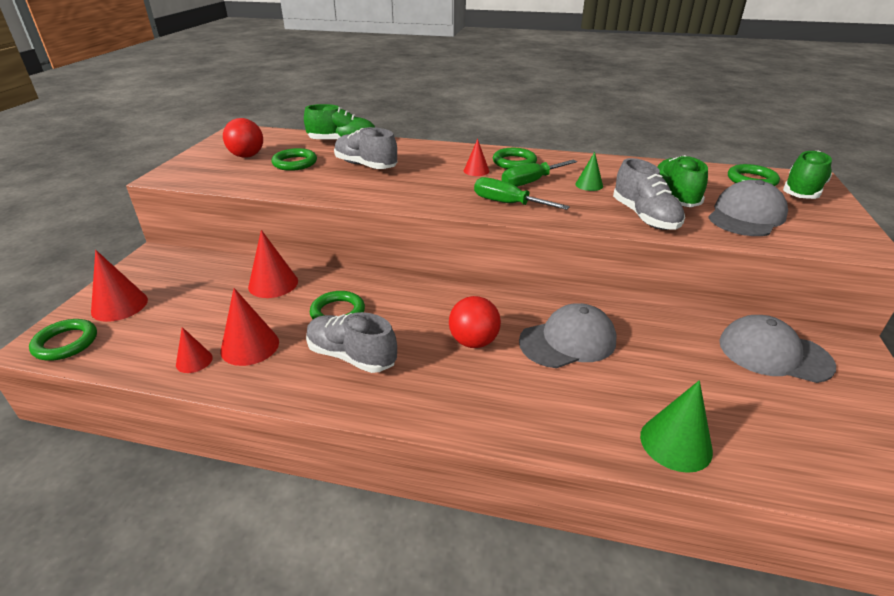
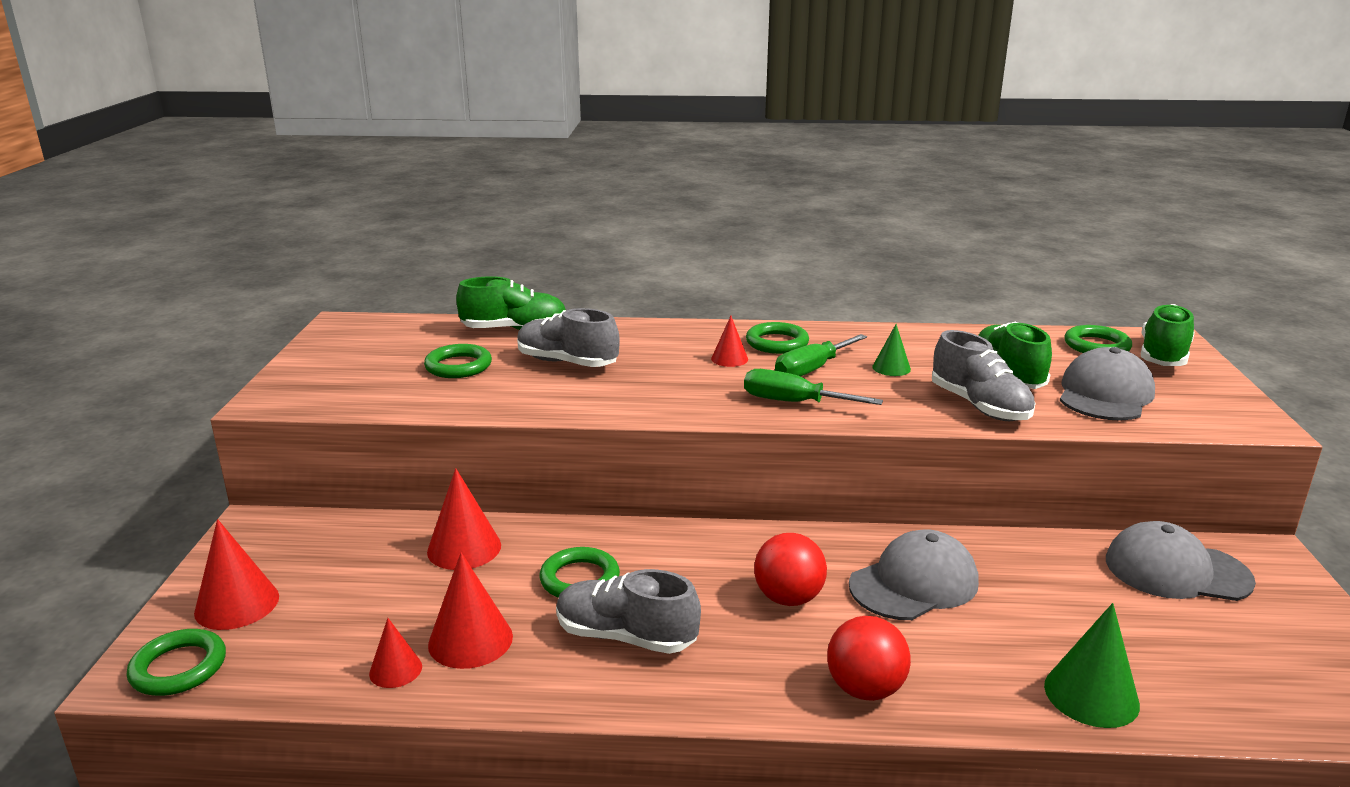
camera: 10 degrees left, 10 degrees down
(247, 156) = (378, 361): red ball -> red ball (865, 689)

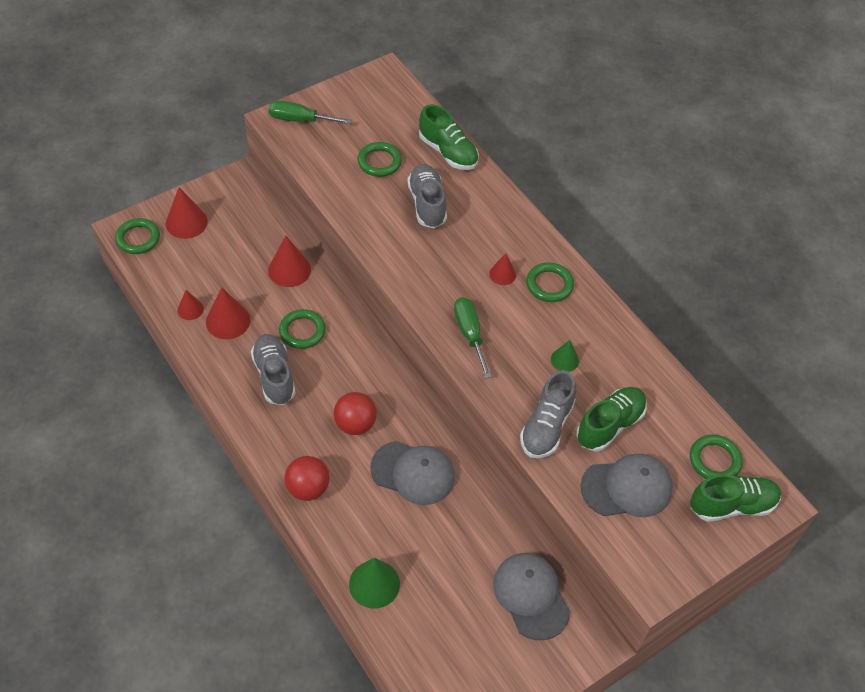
camera: 50 degrees right, 30 degrees up
(811, 370) = (524, 321): green screwdriver -> green screwdriver (300, 120)

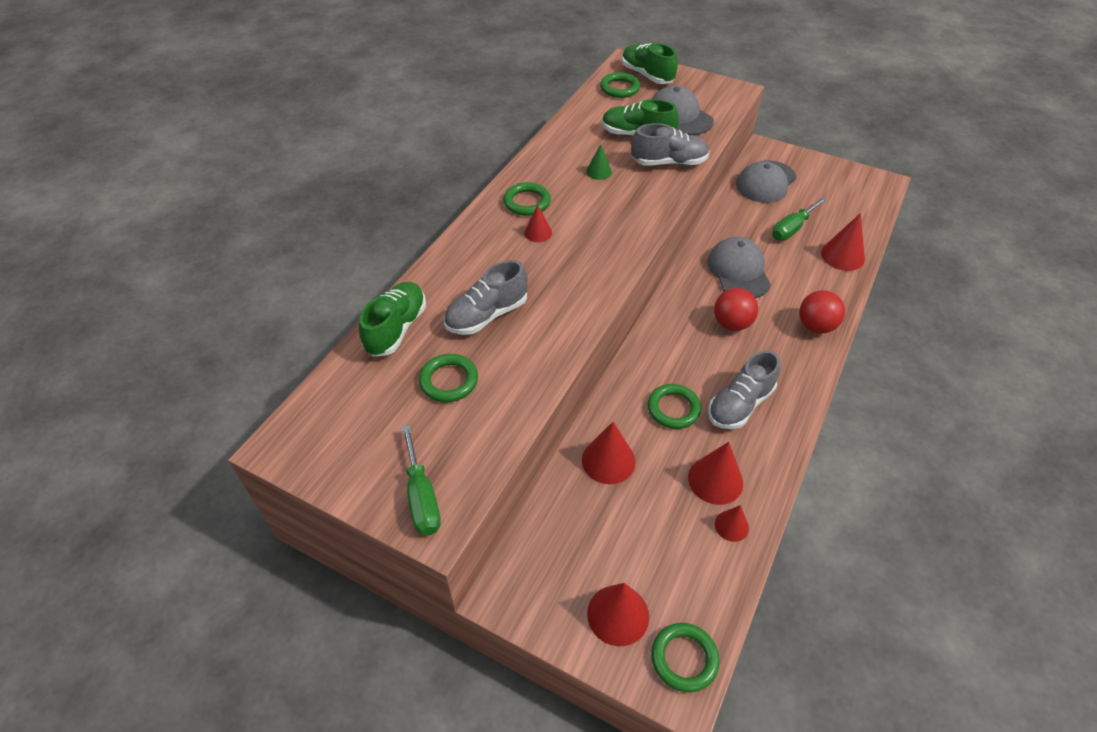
camera: 115 degrees left, 5 degrees down
(374, 584) = (842, 256): green cone -> red cone
(470, 334) = (622, 229): green screwdriver -> green screwdriver (792, 229)

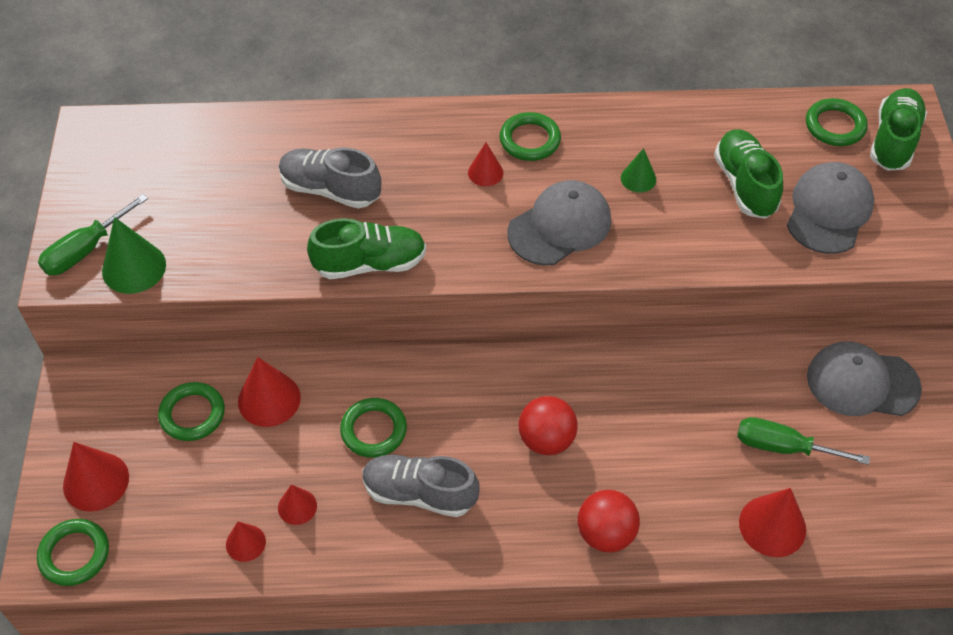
camera: 60 degrees right, 5 degrees up
(396, 329) = (268, 132): green shoe -> green shoe (370, 263)
(449, 381) = (227, 203): green ring -> green ring (192, 414)
(469, 467) = (134, 267): none -> green cone
(669, 162) = (714, 238): grey shoe -> none
(715, 480) = (297, 506): red cone -> red cone, size x0.59
(738, 271) = (648, 414): grey cap -> grey cap (560, 226)

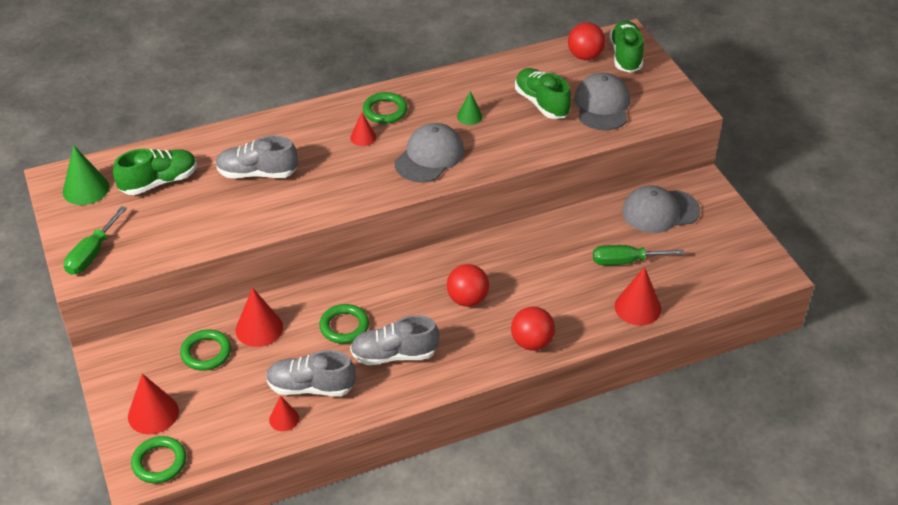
camera: 20 degrees left, 10 degrees down
(134, 267) = (135, 255): green cone -> green cone (86, 189)
(297, 506) = (311, 387): red cone -> grey shoe
(370, 263) = (307, 210): green shoe -> green shoe (159, 182)
(835, 126) = (585, 56): green ring -> red ball

